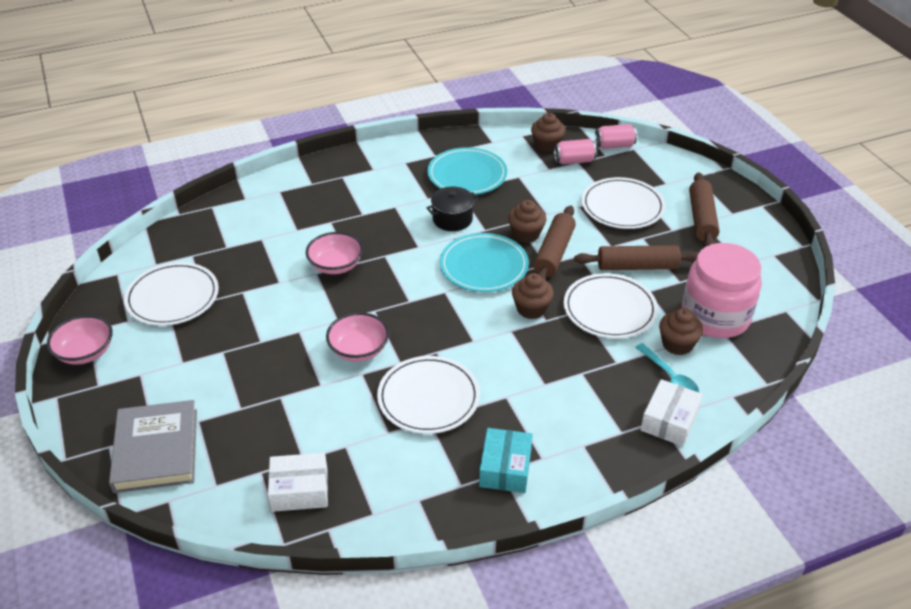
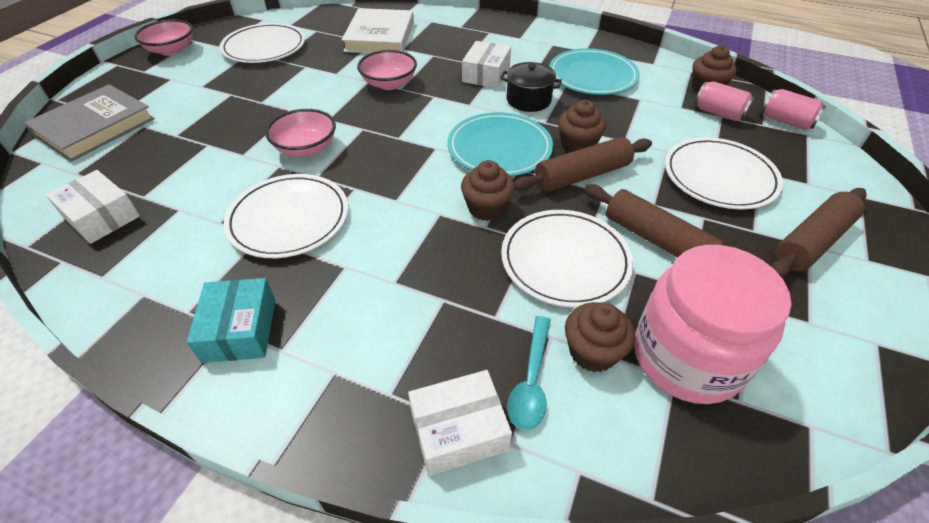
camera: 45 degrees right, 5 degrees up
(259, 229) = (380, 36): none -> white book
(394, 215) = (486, 74): none -> white box
(505, 468) = (240, 330): turquoise box -> turquoise box turned 60 degrees counterclockwise

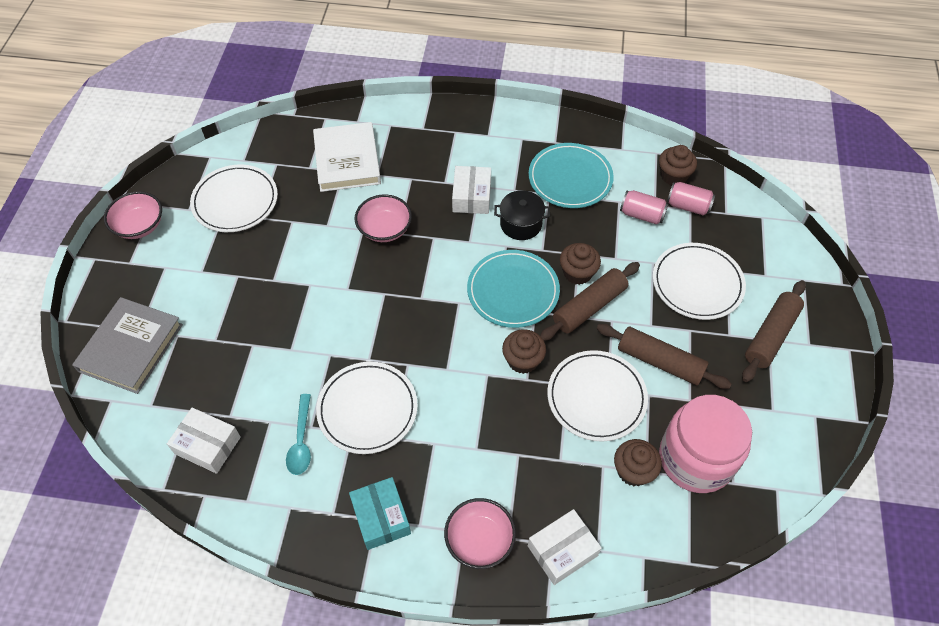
camera: 15 degrees left, 10 degrees up
(306, 148) = (344, 329): pink bowl -> pink bowl (479, 540)
(531, 381) = (598, 503): turquoise spoon -> turquoise spoon (301, 441)
(786, 121) = (744, 205): pink can -> pink can (641, 215)

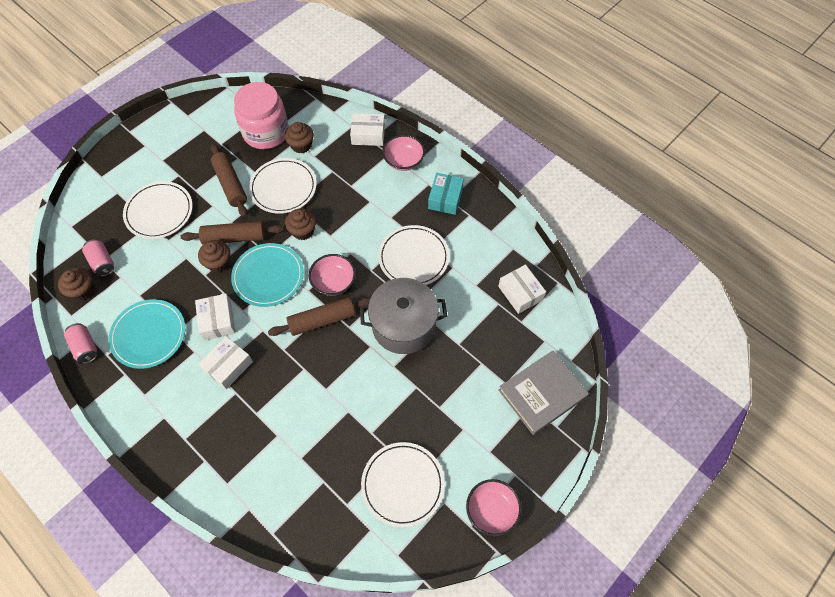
camera: 145 degrees left, 5 degrees up
(301, 441) = (464, 262): turquoise spoon -> none
(326, 328) = (403, 326): none -> grey pot
(347, 160) = (289, 467): white book -> none
(384, 229) = (310, 379): pink bowl -> pink bowl (333, 282)
(521, 224) = (217, 320): black pot -> white box
(641, 215) = (136, 275): pink can -> pink can (85, 347)
(771, 335) = (158, 161): brown rolling pin -> brown rolling pin (322, 320)

